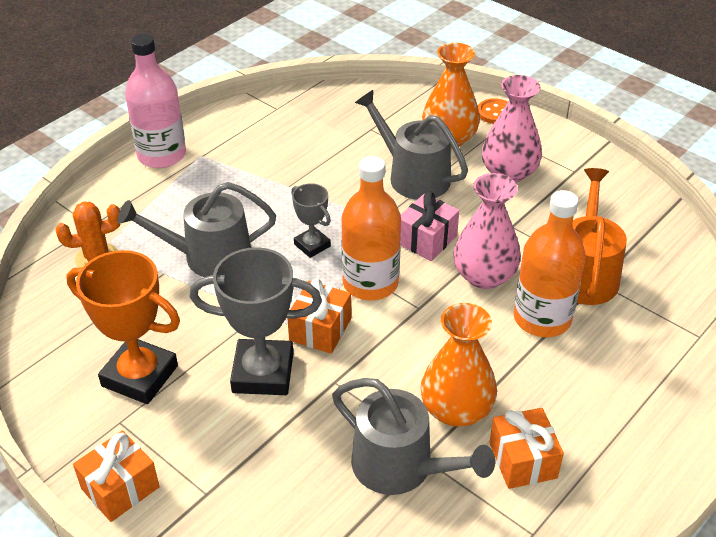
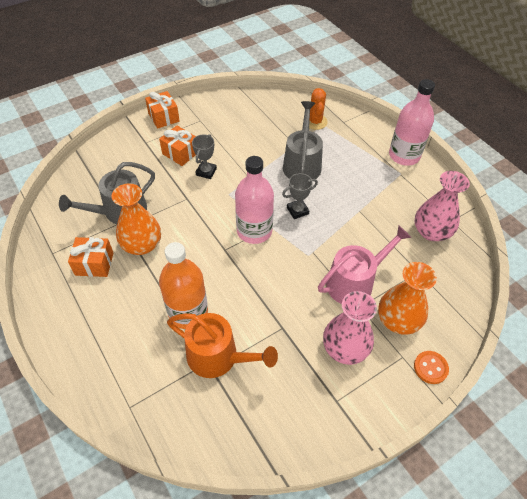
camera: 105 degrees right, 10 degrees up
(140, 376) = (225, 129): orange trophy -> none
(263, 373) = (206, 172): grey trophy -> grey trophy, size x0.54
(320, 329) = (226, 200): orange gift -> orange gift (180, 153)
(370, 283) = (254, 231): orange bottle -> pink bottle
(413, 176) = (354, 282): grey watering can -> pink watering can
(426, 240) = (284, 271): pink gift -> none
(484, 276) = (238, 293): pink vase -> pink vase (431, 232)

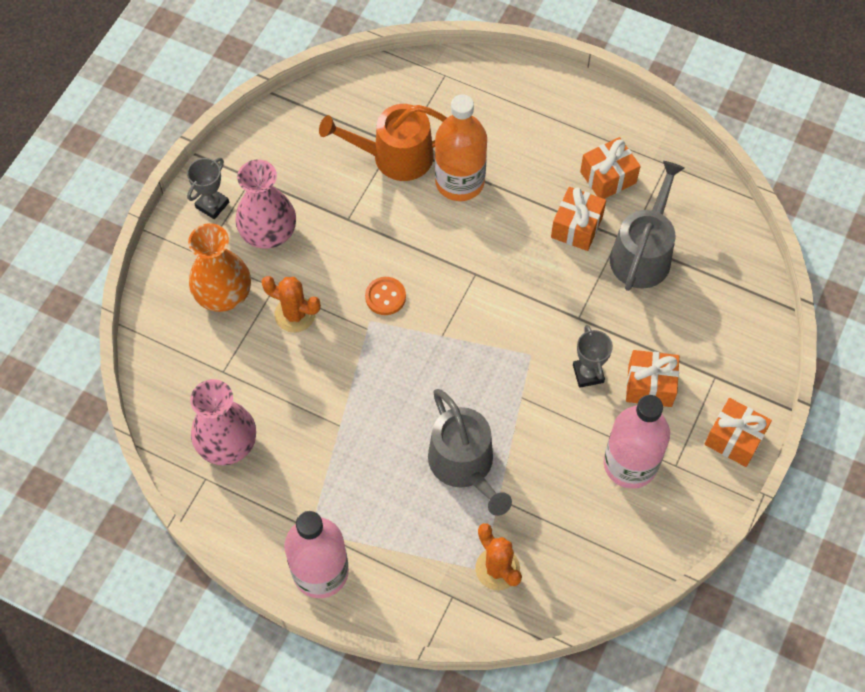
camera: 150 degrees right, 10 degrees up
(142, 245) = (576, 227): orange vase -> orange gift
(254, 231) = (457, 318): pink bottle -> pink bottle (630, 464)
(297, 211) = (422, 379): grey trophy -> grey trophy (212, 205)
(354, 282) = (295, 314): pink watering can -> orange cactus
(430, 368) = (167, 259): orange button -> orange button (385, 297)

